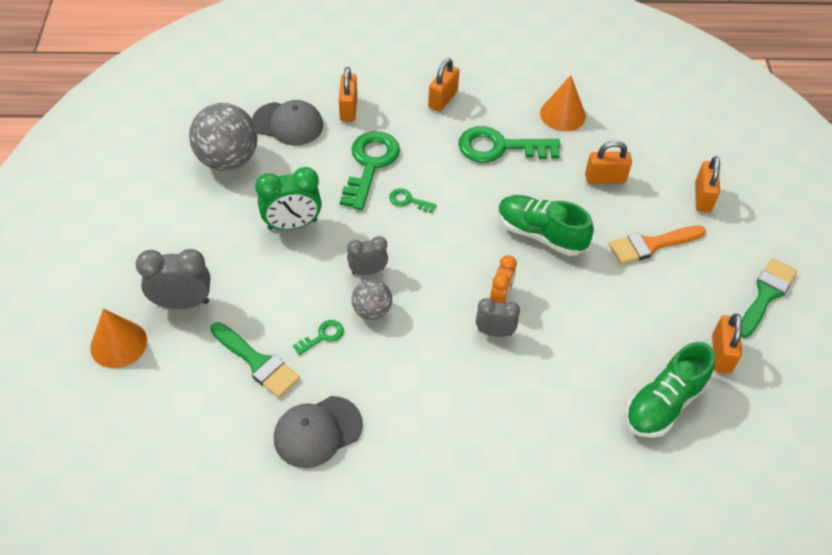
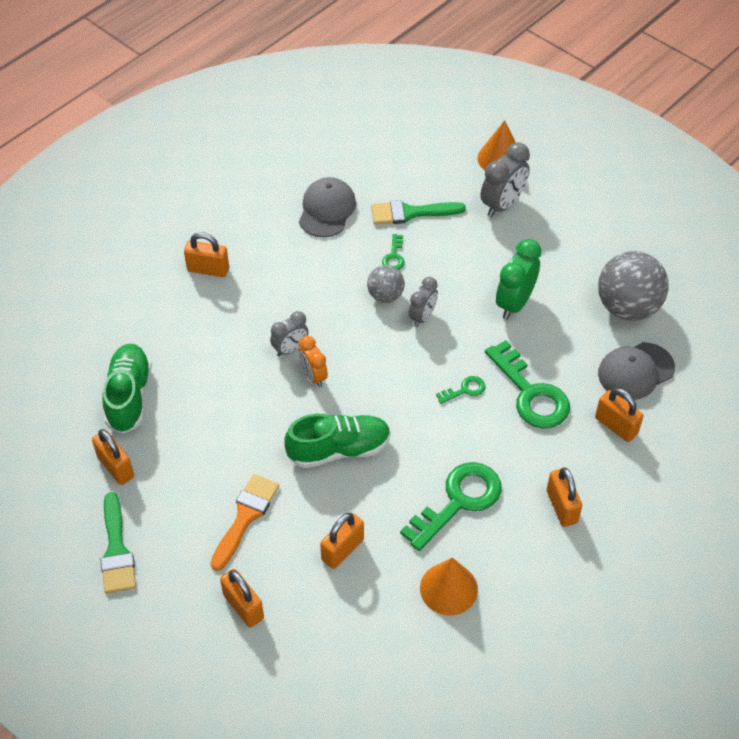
camera: 135 degrees right, 0 degrees up
(486, 467) = (208, 269): none -> orange padlock

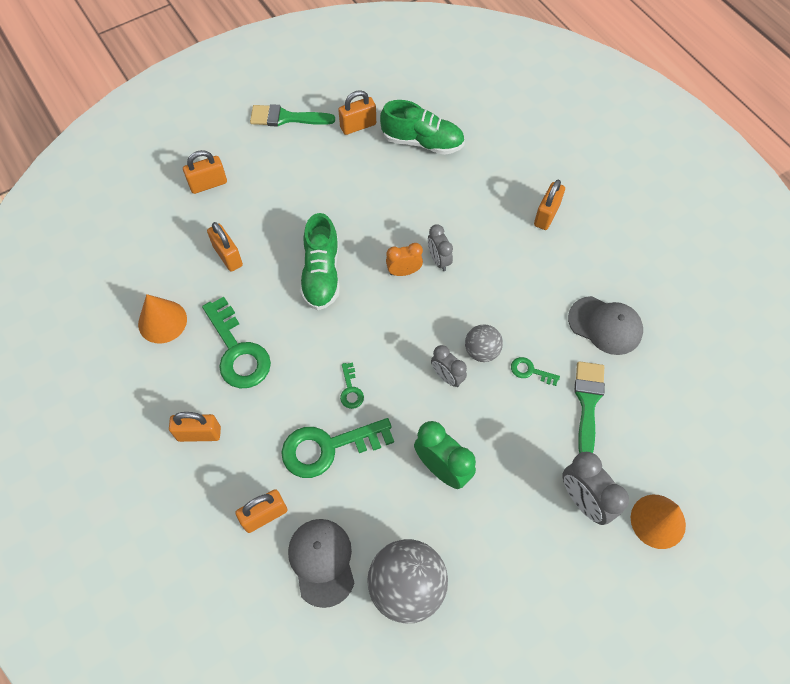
camera: 105 degrees right, 10 degrees up
(245, 517) = (282, 198): orange brush -> none

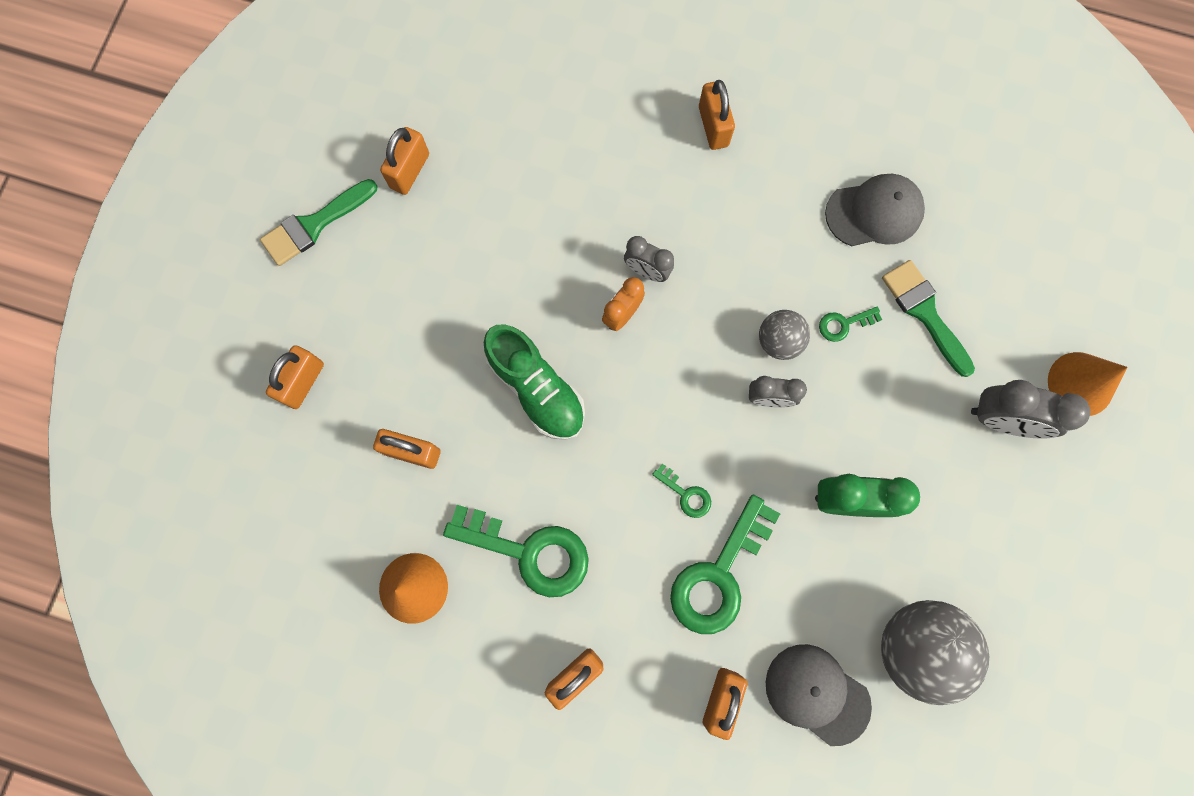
camera: 40 degrees left, 15 degrees up
(422, 142) = (502, 136): green shoe -> none

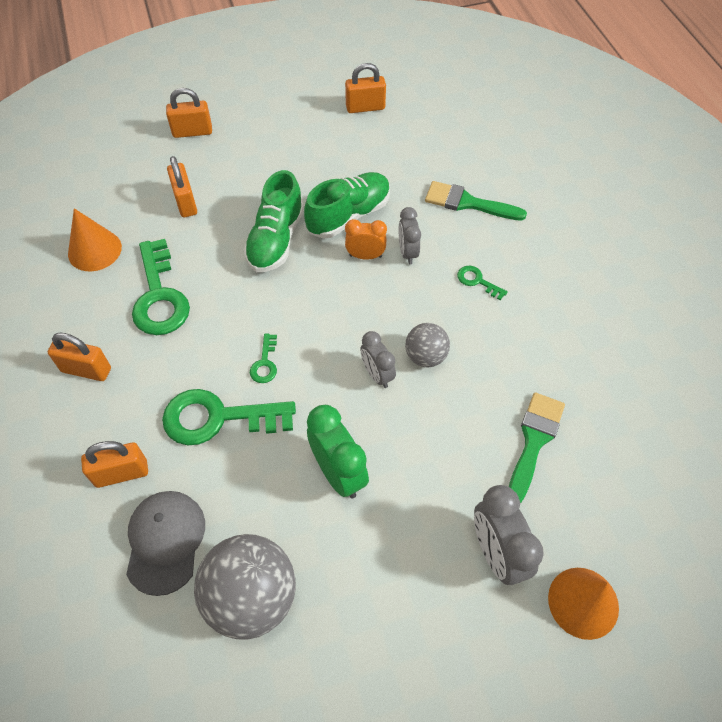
camera: 55 degrees right, 20 degrees down
(315, 224) = (294, 87): green brush -> green brush (468, 203)
(557, 295) = (348, 215): none -> green shoe
(713, 126) = (543, 232): orange padlock -> none
(844, 324) = (475, 391): green key -> green key (477, 281)
(874, 212) = (579, 361): grey cap -> none

